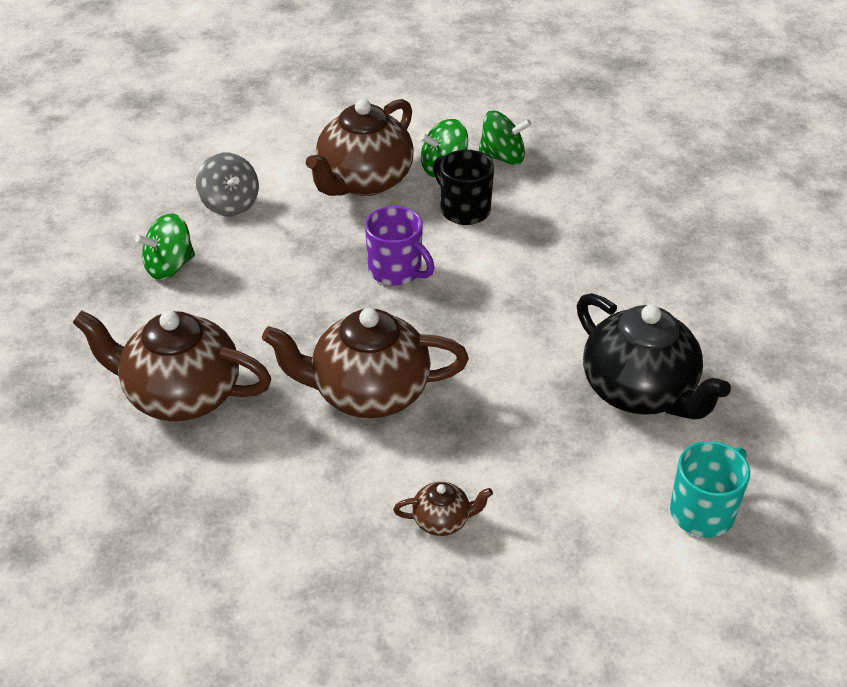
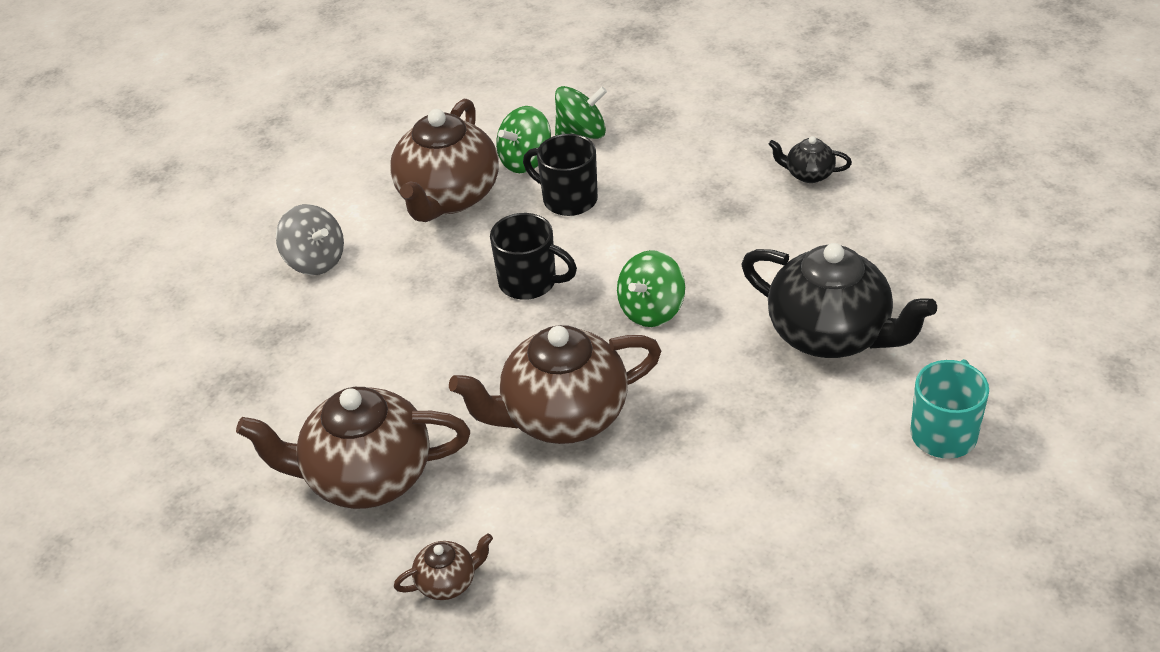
camera: 15 degrees left, 0 degrees up
(169, 266) = (283, 345): green spinning top -> green spinning top (651, 310)
(396, 271) = (529, 282): purple mug -> black mug
(442, 520) = (700, 520): brown teapot -> brown teapot (447, 582)
(687, 244) = (808, 174): none -> black teapot

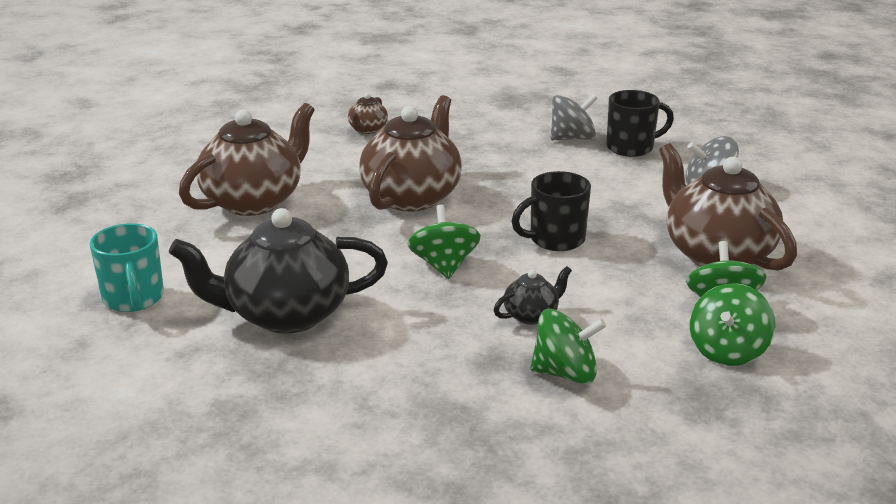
camera: 130 degrees right, 15 degrees down
(290, 403) = (572, 138): none -> grey spinning top
(366, 477) = (475, 137): brown teapot -> brown teapot (254, 201)
(568, 199) = (632, 298): black mug -> black mug (631, 148)
(699, 175) = (565, 373): none -> green spinning top
(808, 174) = (468, 431): black teapot -> black teapot (531, 315)

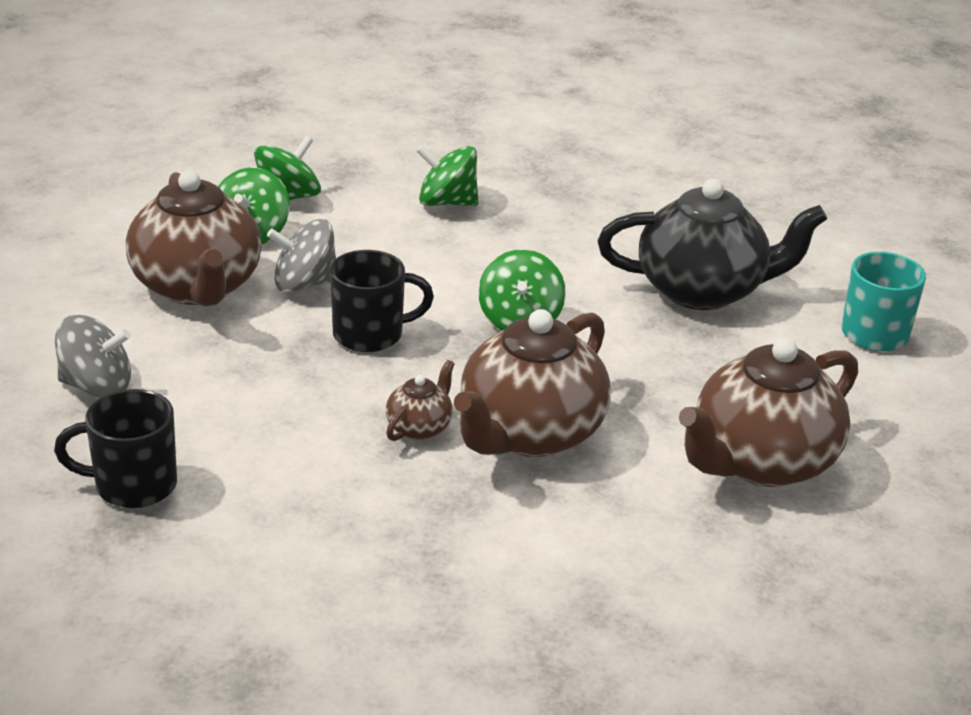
camera: 170 degrees left, 5 degrees up
(367, 130) = (570, 617): brown teapot -> brown teapot (420, 427)
(531, 315) = (449, 253): black teapot -> none
(572, 138) = (213, 526): grey spinning top -> grey spinning top (304, 284)

